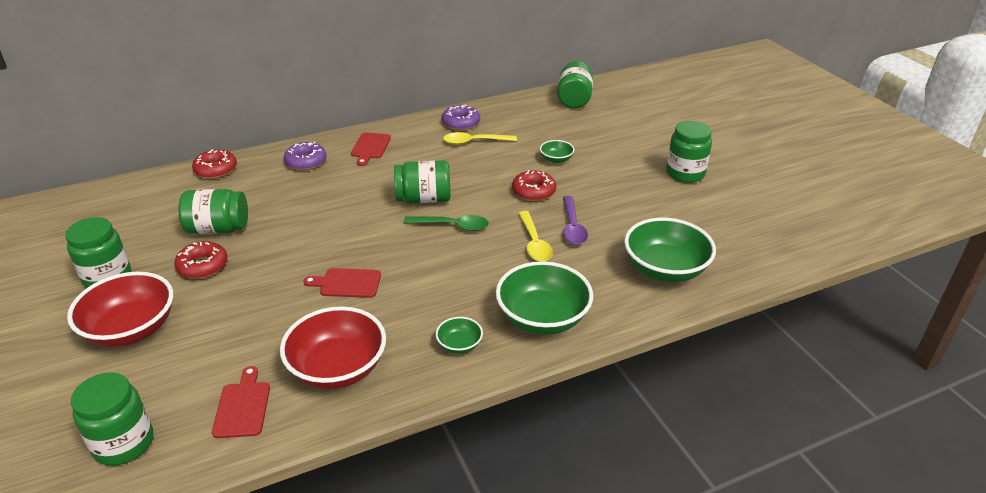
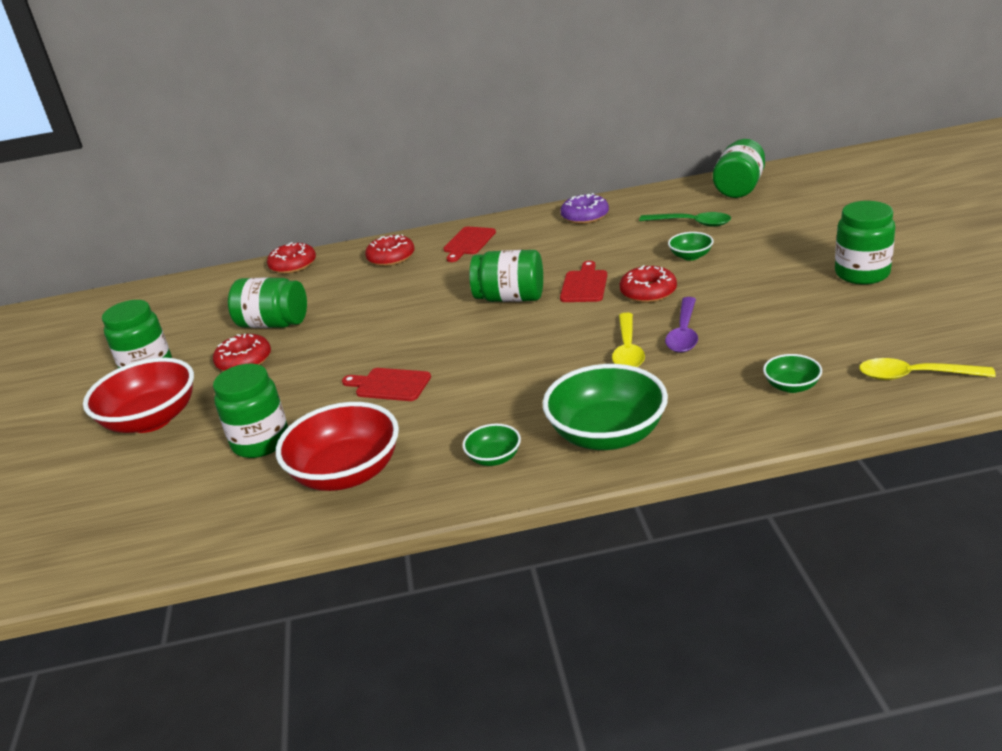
camera: 20 degrees right, 5 degrees down
(124, 443) = (103, 530): green jar -> green jar (261, 442)
(242, 406) = (232, 504): red cutting board -> red cutting board (584, 285)
(306, 162) = (391, 257): purple donut -> red donut
(452, 226) = (533, 328): green spoon -> green spoon (691, 223)
(474, 142) = (594, 236): yellow spoon -> yellow spoon (915, 376)
(665, 269) = (791, 386): green bowl -> green bowl, size x0.47

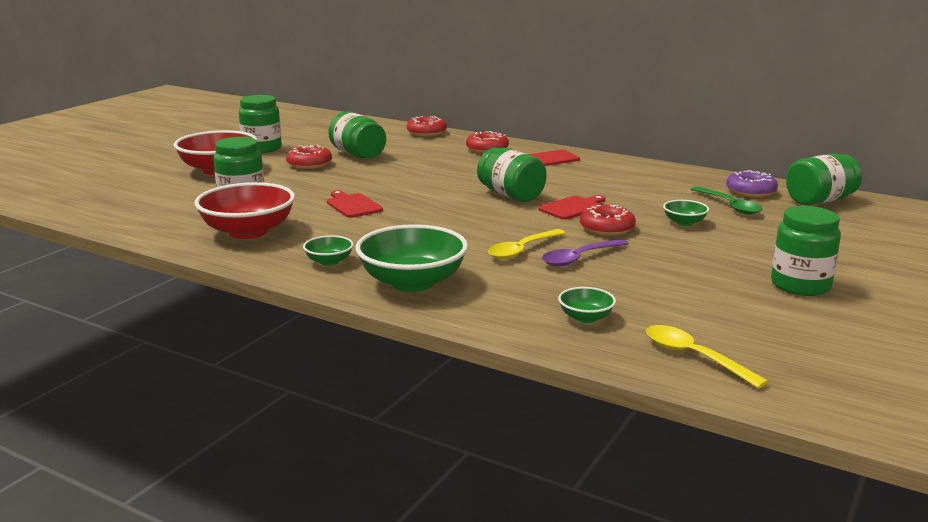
camera: 35 degrees right, 10 degrees down
(585, 216) = (659, 174): purple donut -> purple donut (750, 191)

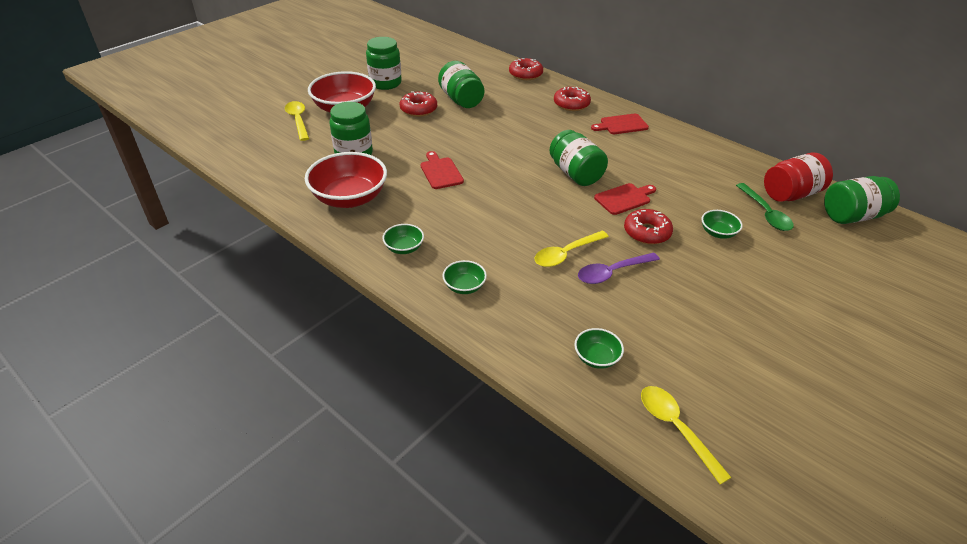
camera: 10 degrees right, 20 degrees up
(163, 181) = (298, 120): none -> yellow spoon
(412, 282) = (464, 286): green bowl -> green bowl, size x0.47
(750, 191) = (791, 194): purple donut -> red jar
(800, 285) = (799, 340): green jar -> none

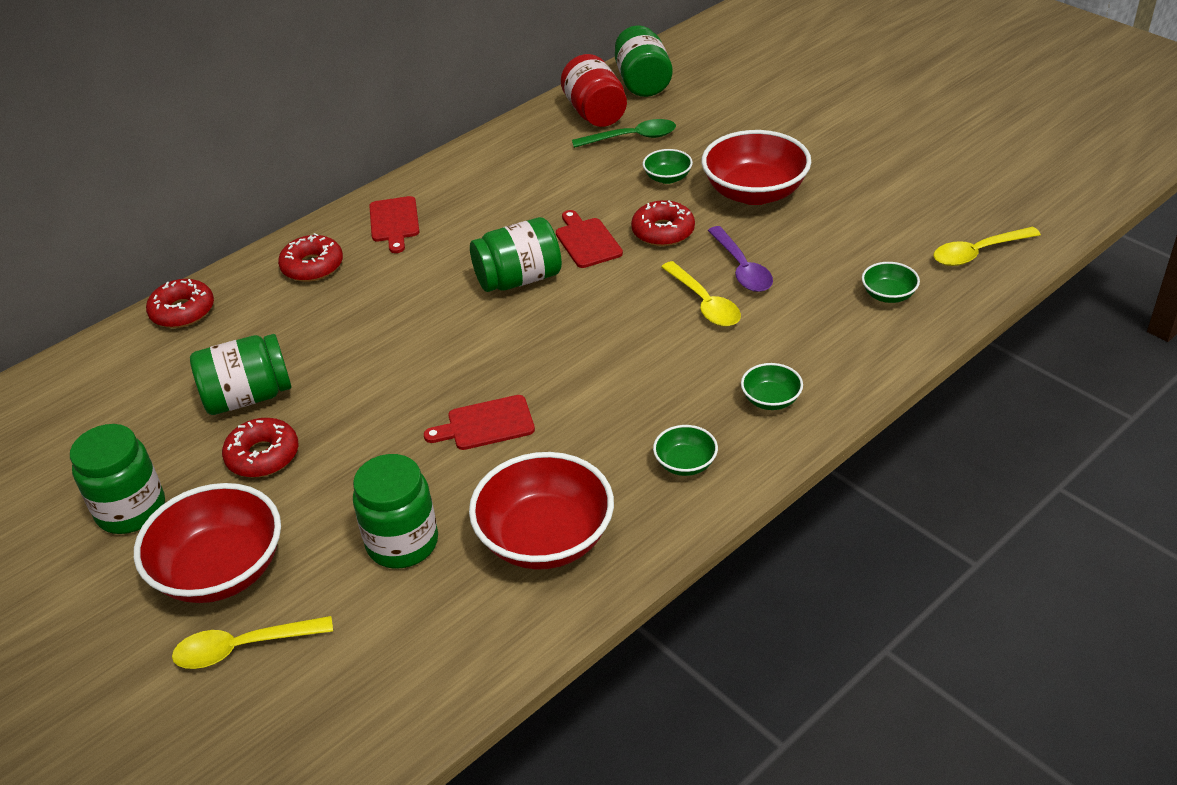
camera: 80 degrees left, 0 degrees up
(717, 280) = (755, 192): none -> red bowl

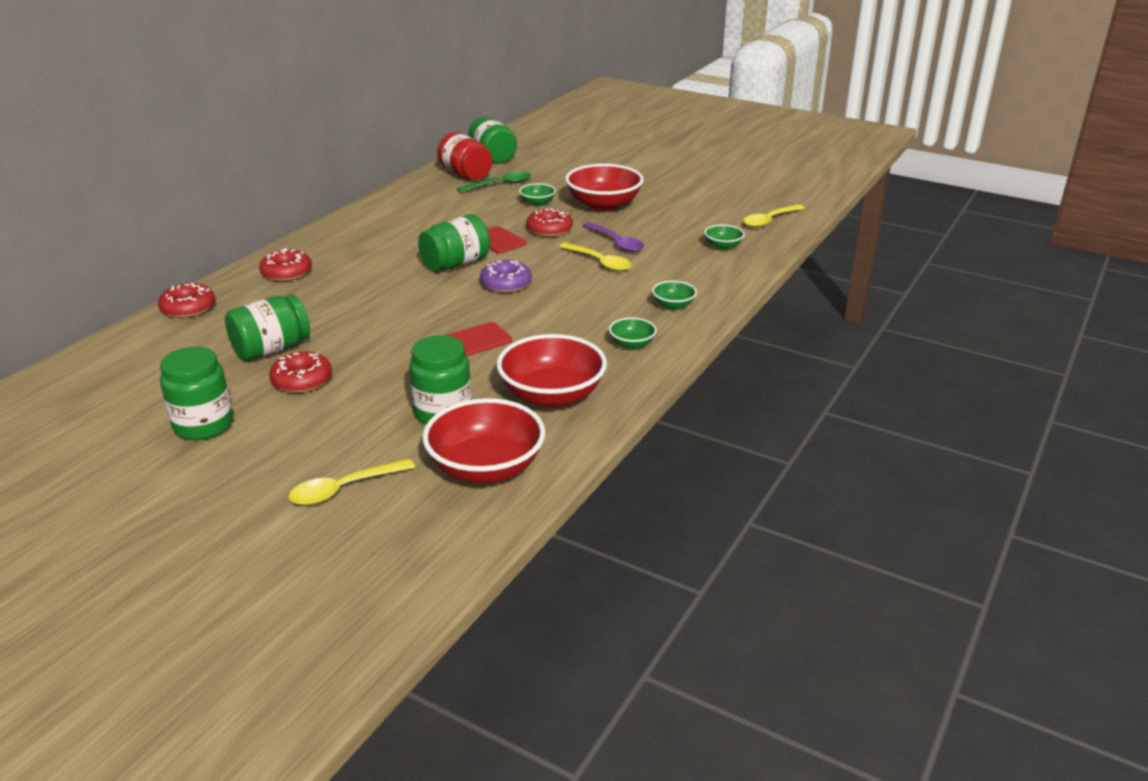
camera: 20 degrees left, 10 degrees down
(221, 570) = (301, 449): red bowl -> red bowl (486, 468)
(394, 222) = (341, 243): red cutting board -> none
(567, 325) = (506, 284): none -> purple donut

